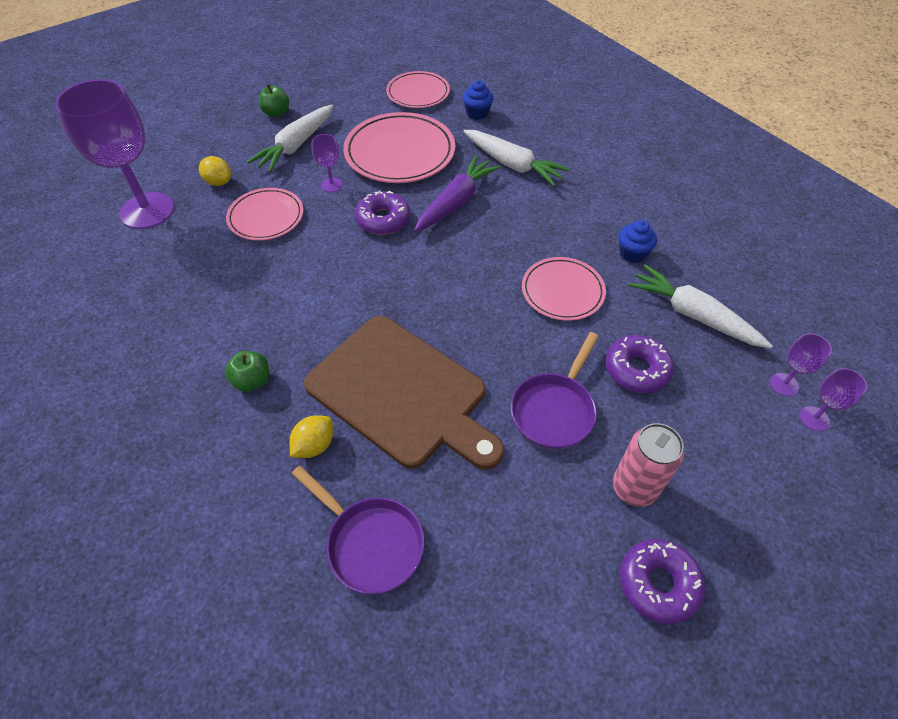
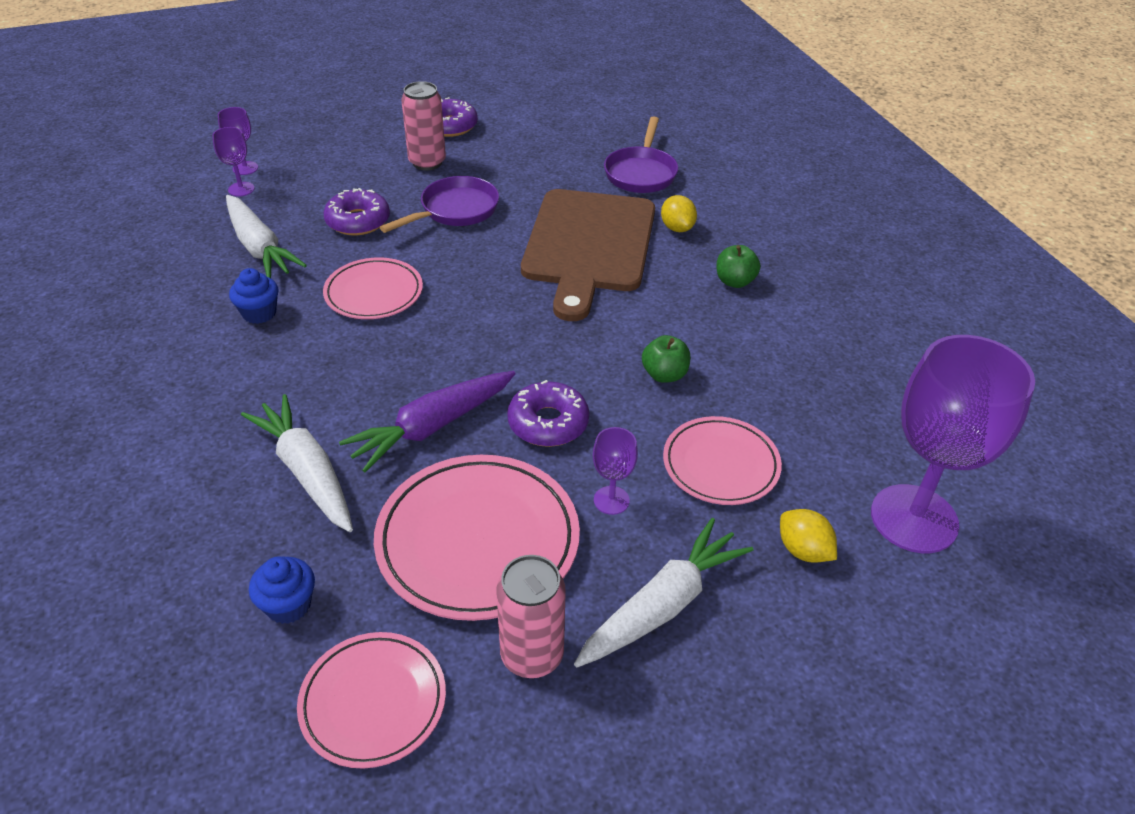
camera: 165 degrees left, 10 degrees down
(276, 113) = (698, 717): green apple -> green apple (664, 375)
(314, 445) = (677, 228): yellow lemon -> yellow lemon turned 75 degrees counterclockwise
(355, 118) = (532, 655): none -> pink can
(370, 543) = (641, 173): purple pan -> purple pan turned 135 degrees counterclockwise
(401, 393) = (588, 246): brown cutting board -> brown cutting board turned 135 degrees counterclockwise

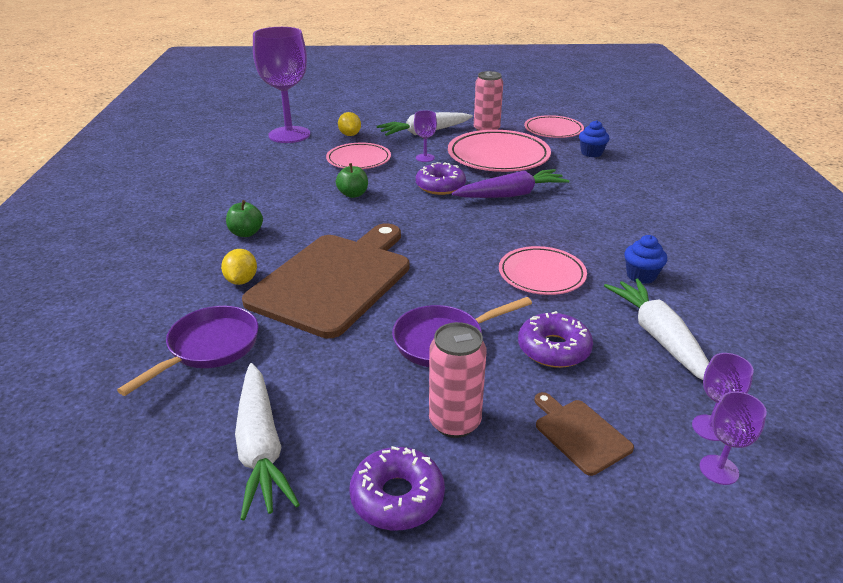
camera: 160 degrees left, 10 degrees down
(306, 472) = (588, 189): white carrot -> white carrot (261, 447)
(338, 171) = (580, 433): none -> brown cutting board

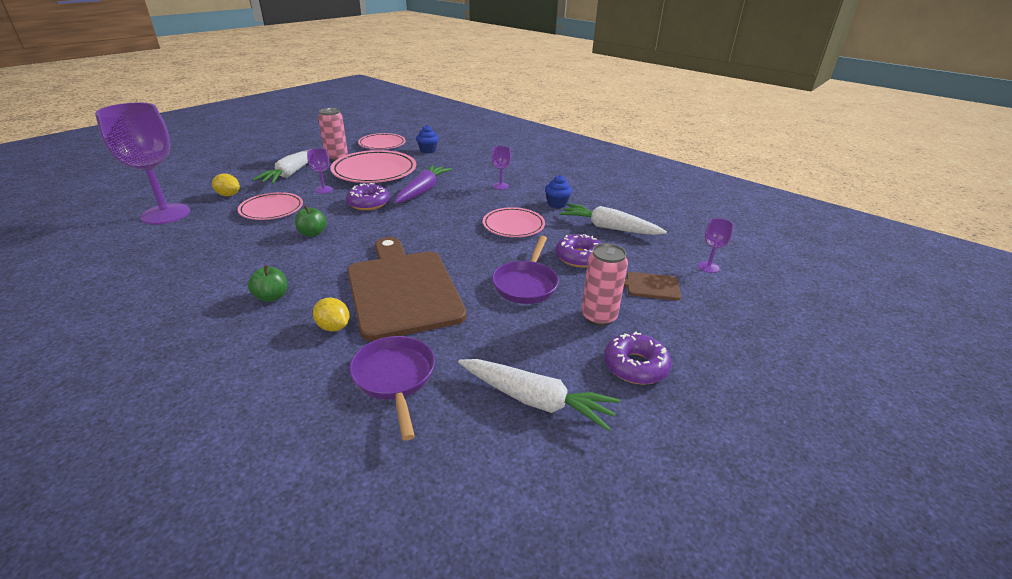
camera: 50 degrees left, 0 degrees up
(710, 428) = (682, 253): purple goblet -> purple goblet (500, 186)

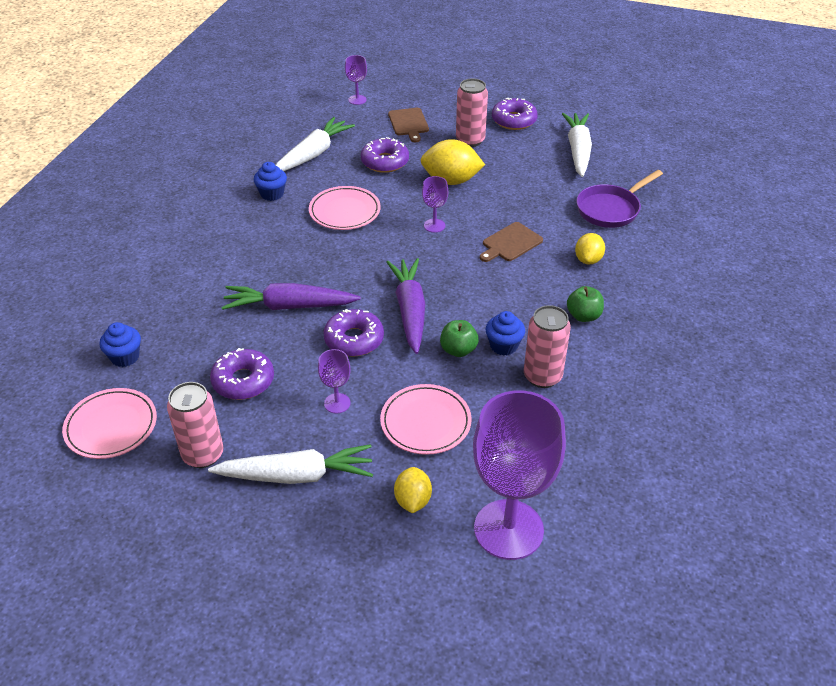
camera: 110 degrees left, 10 degrees up
(243, 257) = (542, 376): none -> pink can
(292, 251) = (503, 346): none -> blue cupcake
(372, 226) = (410, 310): none -> purple carrot
(374, 171) = (243, 381): pink plate -> purple donut
(403, 289) = (510, 243): brown cutting board -> brown cutting board, size x0.42
(500, 186) = (239, 246): purple goblet -> purple goblet (434, 225)
(526, 284) = (451, 181): purple pan -> yellow lemon
(608, 228) = (313, 154): white carrot -> white carrot turned 150 degrees counterclockwise

